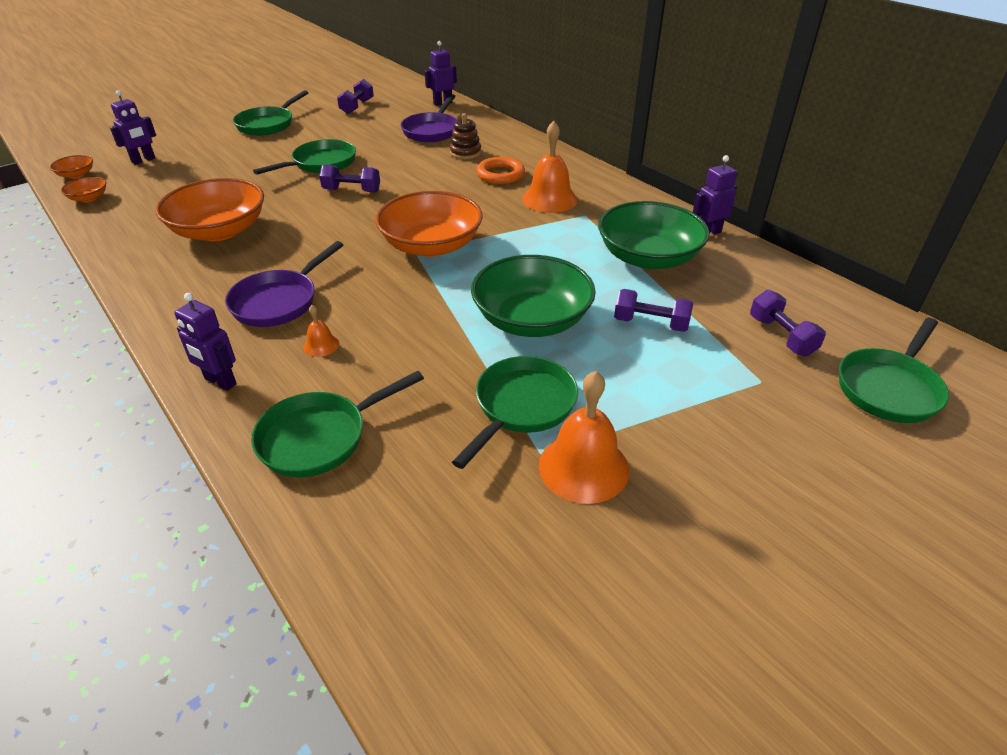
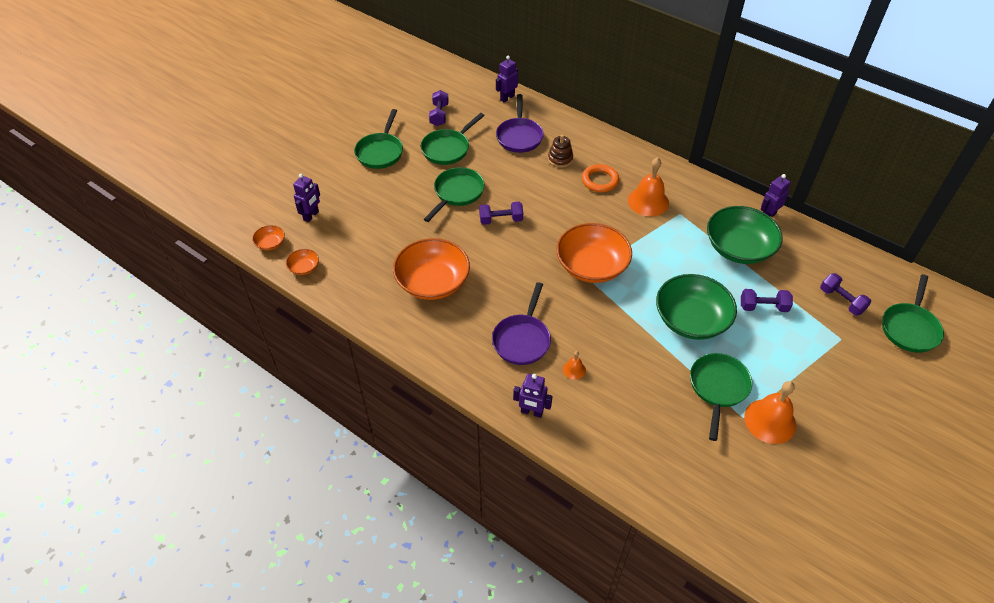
camera: 15 degrees left, 10 degrees up
(319, 437) = (617, 436): green pan -> green pan (448, 148)

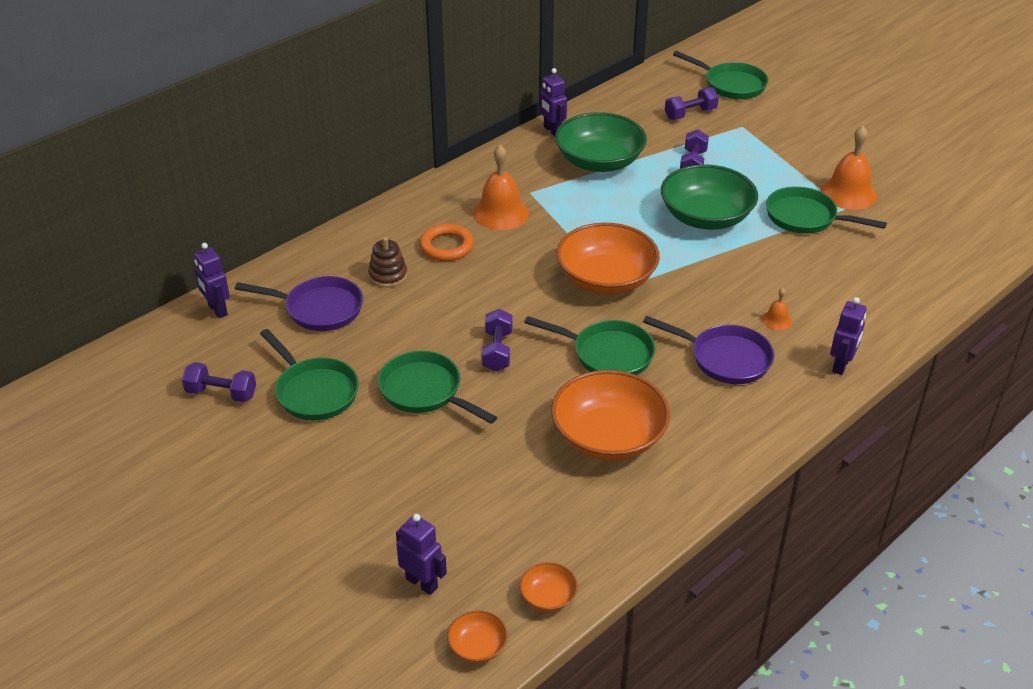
camera: 80 degrees left, 10 degrees down
(380, 152) = (287, 477): green pan -> green pan (607, 354)

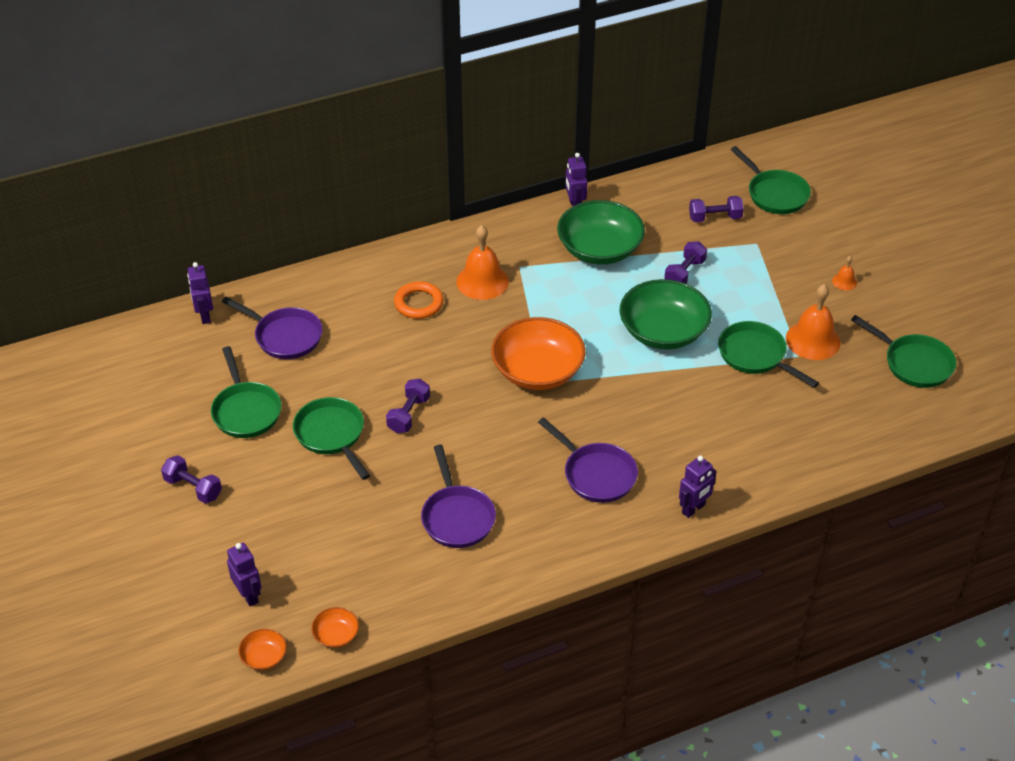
camera: 20 degrees right, 5 degrees up
(221, 393) = (175, 393): purple dumbbell -> purple dumbbell (193, 488)
(388, 275) = (355, 319): brown stacking toy -> none
(607, 354) = (498, 442): green pan -> green pan (914, 363)
(608, 437) = (457, 517): orange bowl -> purple pan
(776, 320) = (663, 451): orange bell -> orange bell (844, 281)

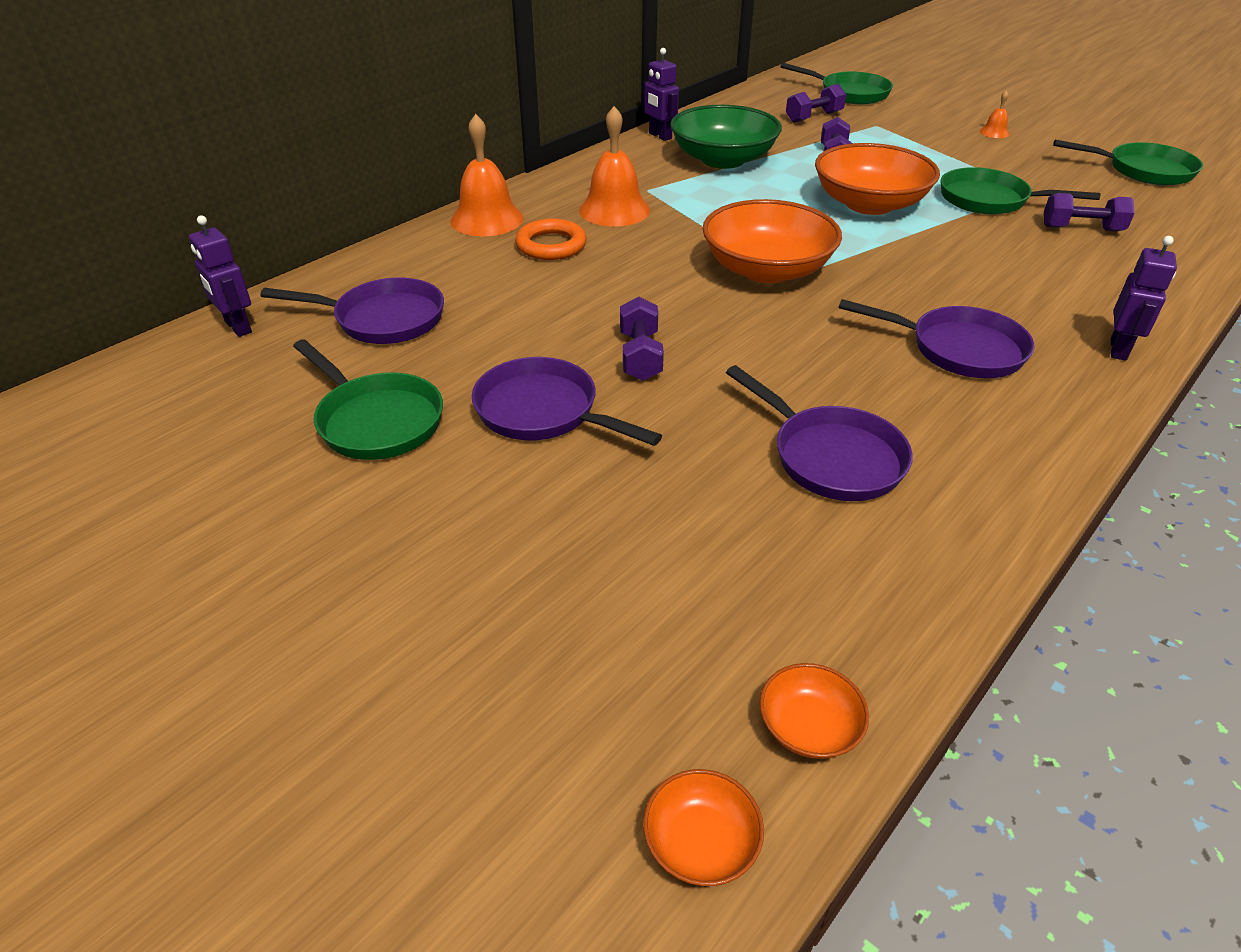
camera: 25 degrees left, 5 degrees down
(193, 488) = (343, 560): purple dumbbell -> purple dumbbell (1081, 229)
(249, 595) = (576, 717): purple robot -> none
(332, 435) = (543, 412): green pan -> purple pan
(663, 331) = (869, 204): green bowl -> orange bowl
(813, 340) = (1027, 176): orange bell -> orange bell (487, 219)

